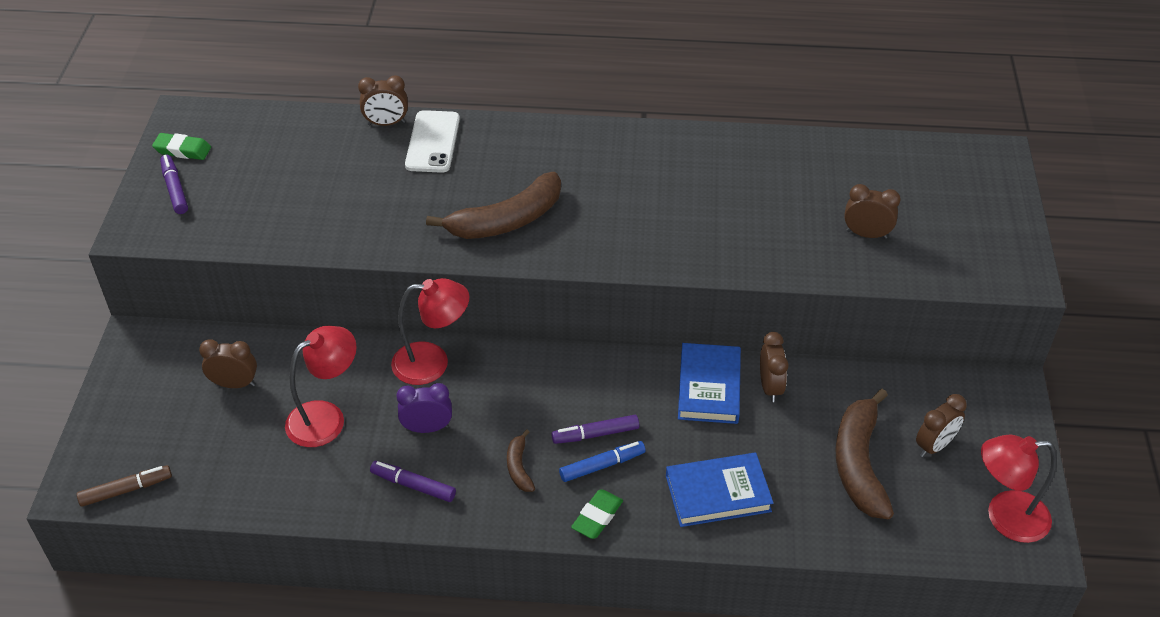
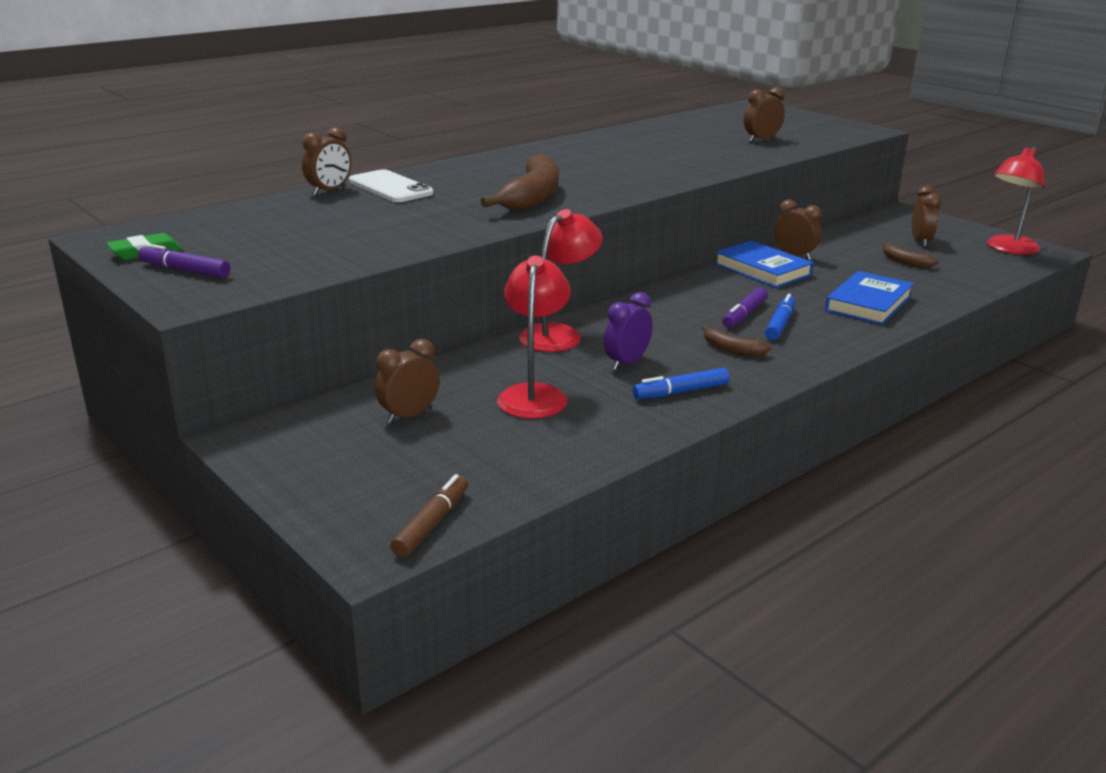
camera: 45 degrees left, 20 degrees down
(413, 485) = (680, 392): purple marker -> blue marker
(597, 517) = (830, 345): green eraser -> none
(859, 463) = (905, 261): brown banana -> brown banana, size x0.48

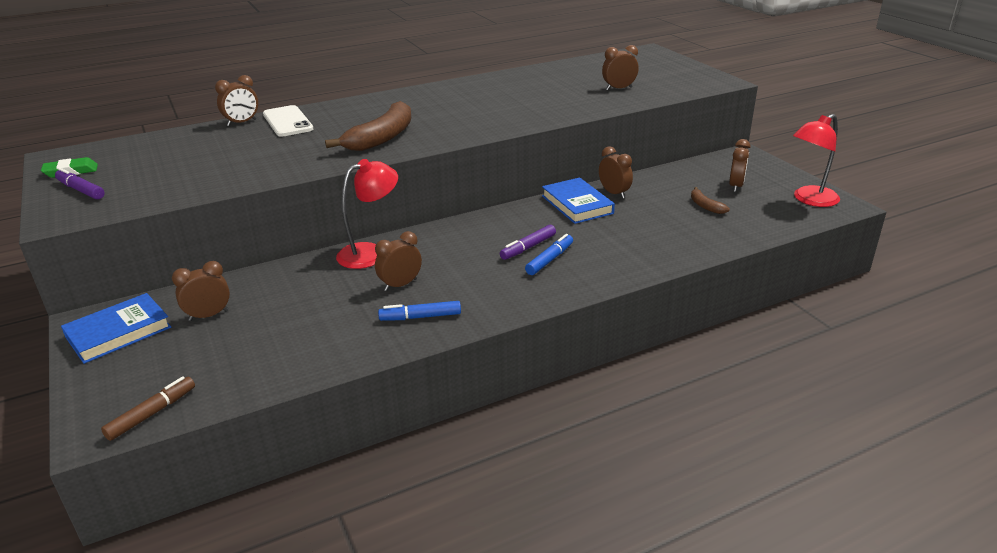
camera: 15 degrees right, 5 degrees up
(534, 394) = (310, 306): red lamp -> none
(626, 363) = (400, 285): purple clock -> brown clock
(732, 349) = (492, 280): brown banana -> none
(868, 303) = (640, 246): blue book -> blue book (118, 332)

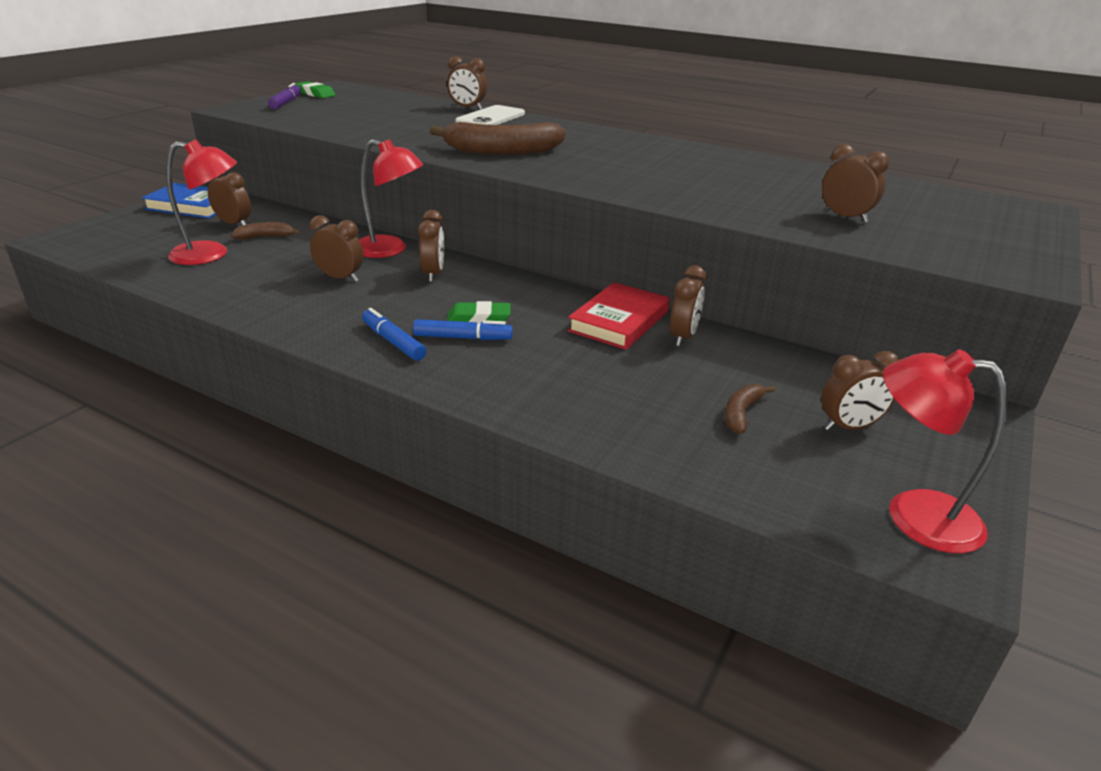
camera: 55 degrees right, 0 degrees up
(152, 413) = (85, 248): brown marker -> none
(265, 304) = (265, 237): none -> brown banana
(271, 338) = (211, 254): none -> red lamp
(420, 317) = (286, 303): blue marker -> blue marker (393, 341)
(438, 246) = (433, 274): none -> brown clock
(528, 247) = (478, 319): purple marker -> green eraser
(577, 204) = (619, 321): blue book -> red book

